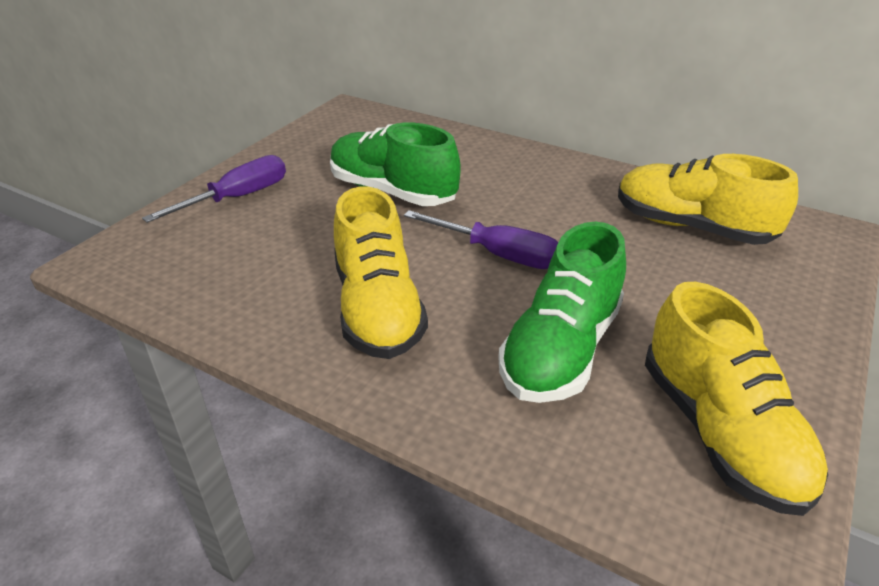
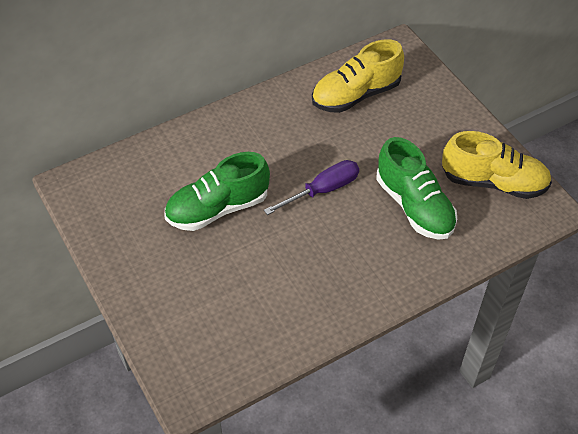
camera: 60 degrees left, 15 degrees up
(237, 198) = (160, 296): purple screwdriver -> none
(377, 309) = (335, 266): yellow shoe -> none

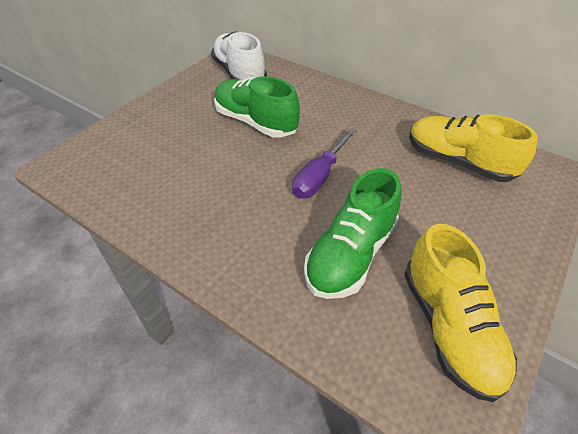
camera: 65 degrees right, 5 degrees down
(118, 193) = (239, 74): none -> white shoe
(323, 190) = (320, 176): purple screwdriver -> purple screwdriver turned 90 degrees clockwise

